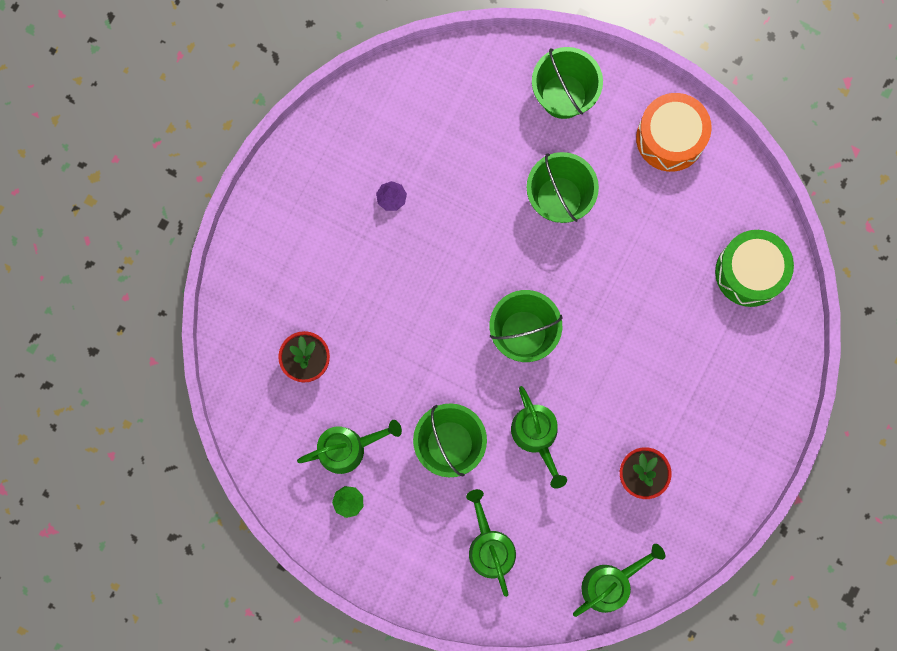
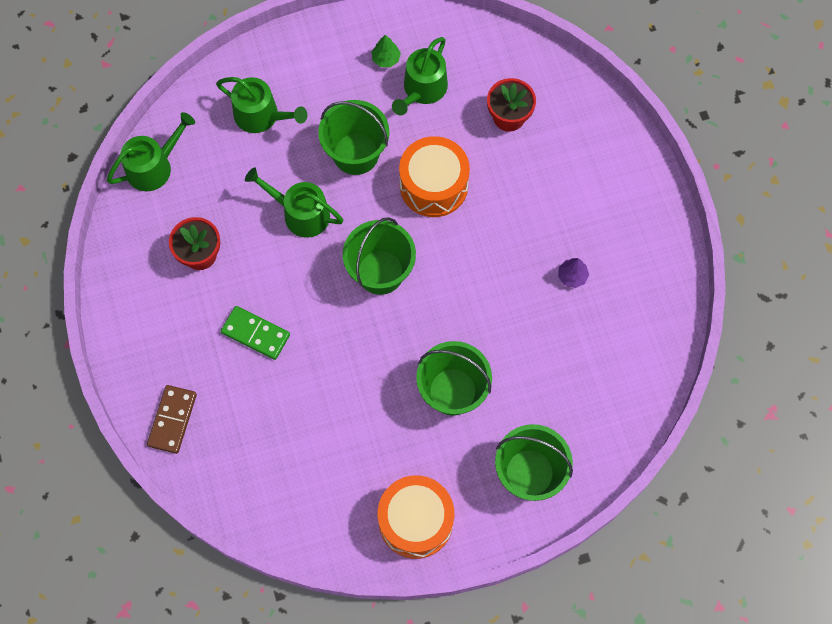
camera: 135 degrees right, 10 degrees down
(418, 362) = (433, 185): none -> orange drum
(610, 584) = (154, 167): green watering can -> green watering can turned 135 degrees counterclockwise
(656, 373) = (255, 334): none -> green domino
(750, 272) = (254, 475): green drum -> none
(772, 366) = (172, 420): none -> brown domino

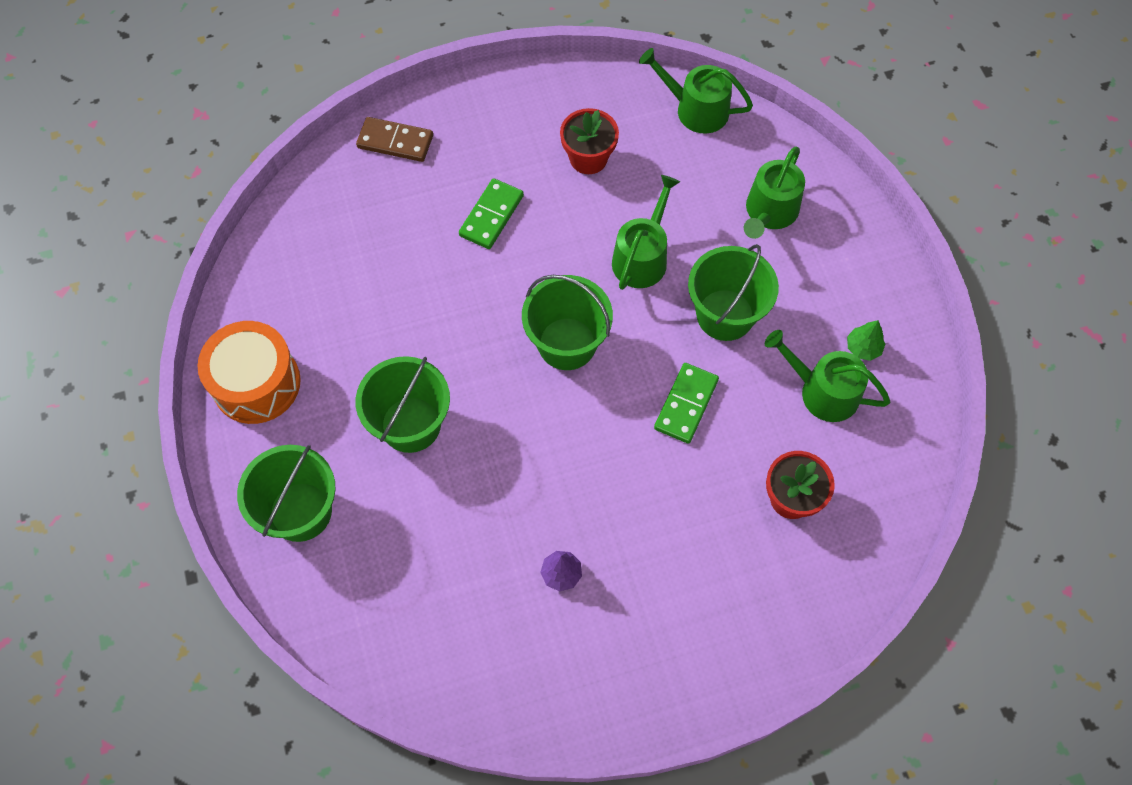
camera: 90 degrees right, 5 degrees down
(154, 167) = (696, 109): green watering can -> green watering can turned 150 degrees clockwise
(433, 185) = (686, 404): orange drum -> green domino

